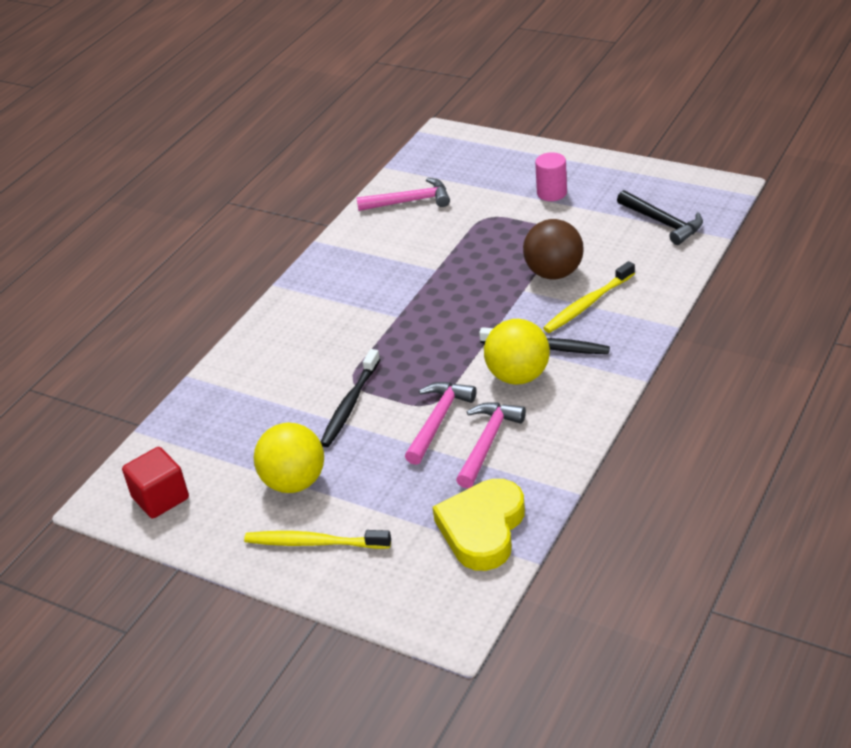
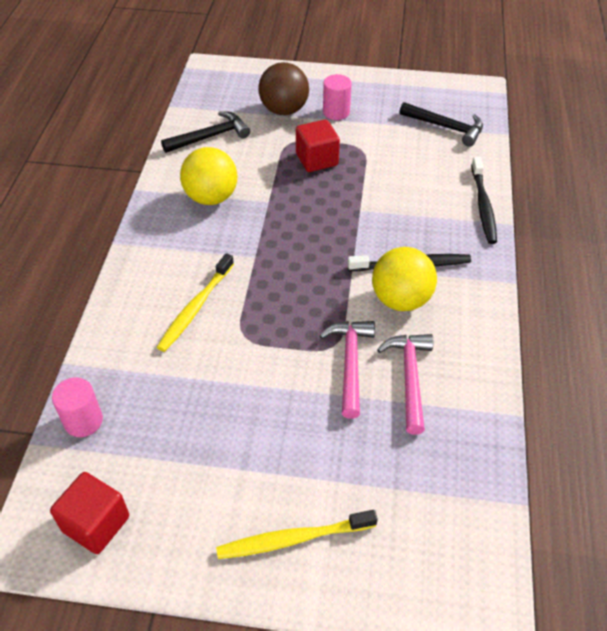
camera: 25 degrees left, 10 degrees up
(183, 422) = (83, 421): none -> pink cylinder
(294, 482) = (237, 468): yellow ball -> yellow ball (211, 197)
(349, 405) = (254, 364): black toothbrush -> black toothbrush (483, 206)
(410, 201) = (210, 136): pink hammer -> black hammer
(482, 529) = (455, 478): yellow heart -> none
(505, 237) = (317, 159): none -> red cube
(554, 273) = (378, 189): brown ball -> brown ball (284, 110)
(587, 304) = (424, 215): yellow toothbrush -> yellow toothbrush (195, 308)

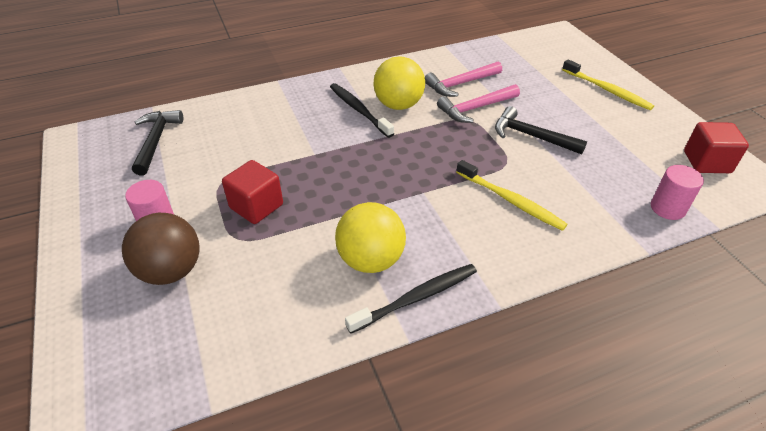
camera: 120 degrees left, 5 degrees down
(195, 308) = (511, 201): yellow toothbrush -> yellow toothbrush turned 45 degrees clockwise
(210, 136) = (262, 317): black hammer -> black hammer (531, 136)
(483, 206) = (264, 96): black toothbrush -> black toothbrush (417, 297)

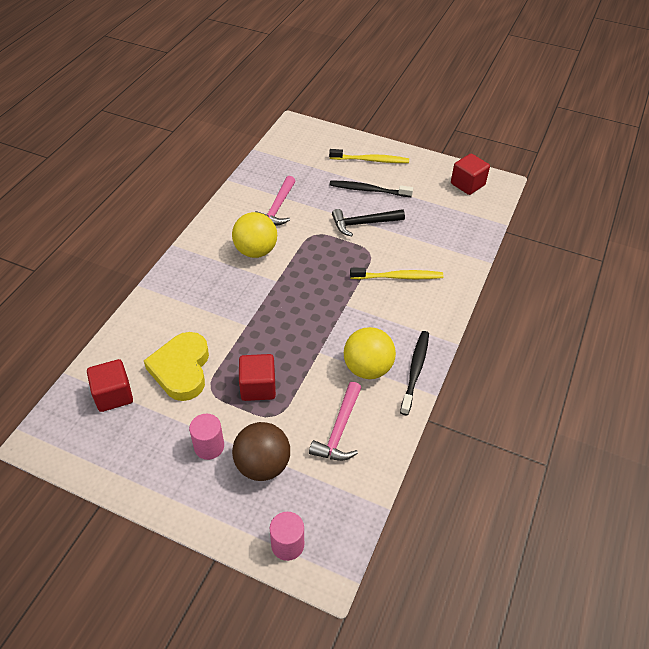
camera: 45 degrees left, 5 degrees up
(156, 141) = (113, 395): black hammer -> red cube
(222, 154) = (181, 369): none -> yellow heart
(358, 110) = (233, 272): black toothbrush -> black toothbrush (368, 190)
(475, 108) = (308, 223): pink hammer -> pink hammer (339, 430)
(667, 208) = (476, 228): pink cylinder -> pink cylinder (287, 544)

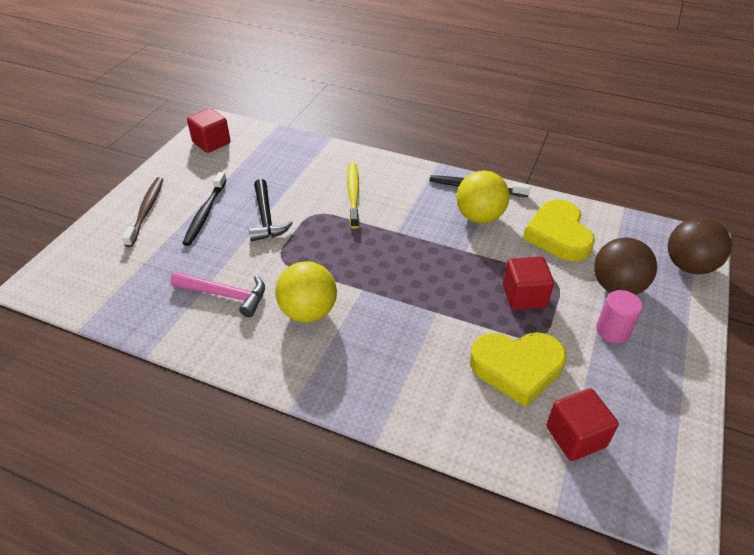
camera: 90 degrees left, 5 degrees down
(287, 544) = (688, 266): pink cylinder -> brown ball
(339, 430) = (558, 235): pink hammer -> yellow heart
(371, 160) = (146, 210): yellow toothbrush -> brown toothbrush

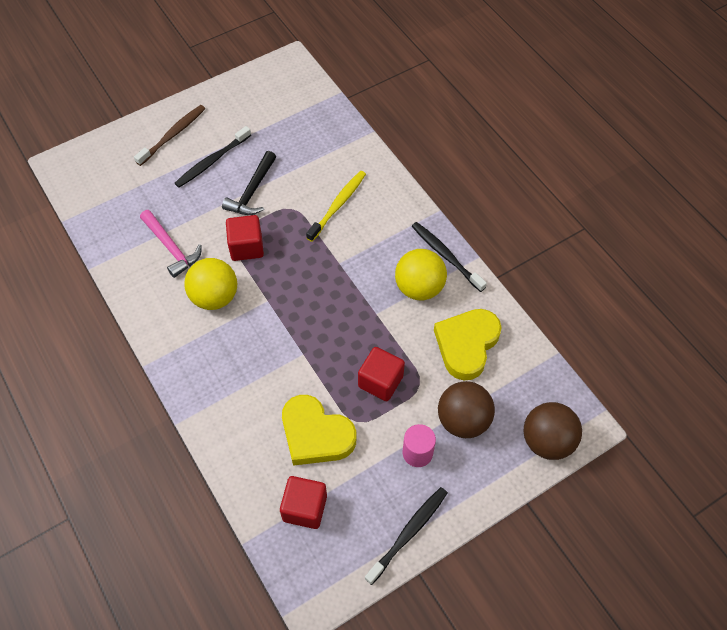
camera: 35 degrees right, 15 degrees up
(211, 143) = (270, 85): red cube -> red cube (246, 247)
(679, 396) = (409, 533): none -> black toothbrush

